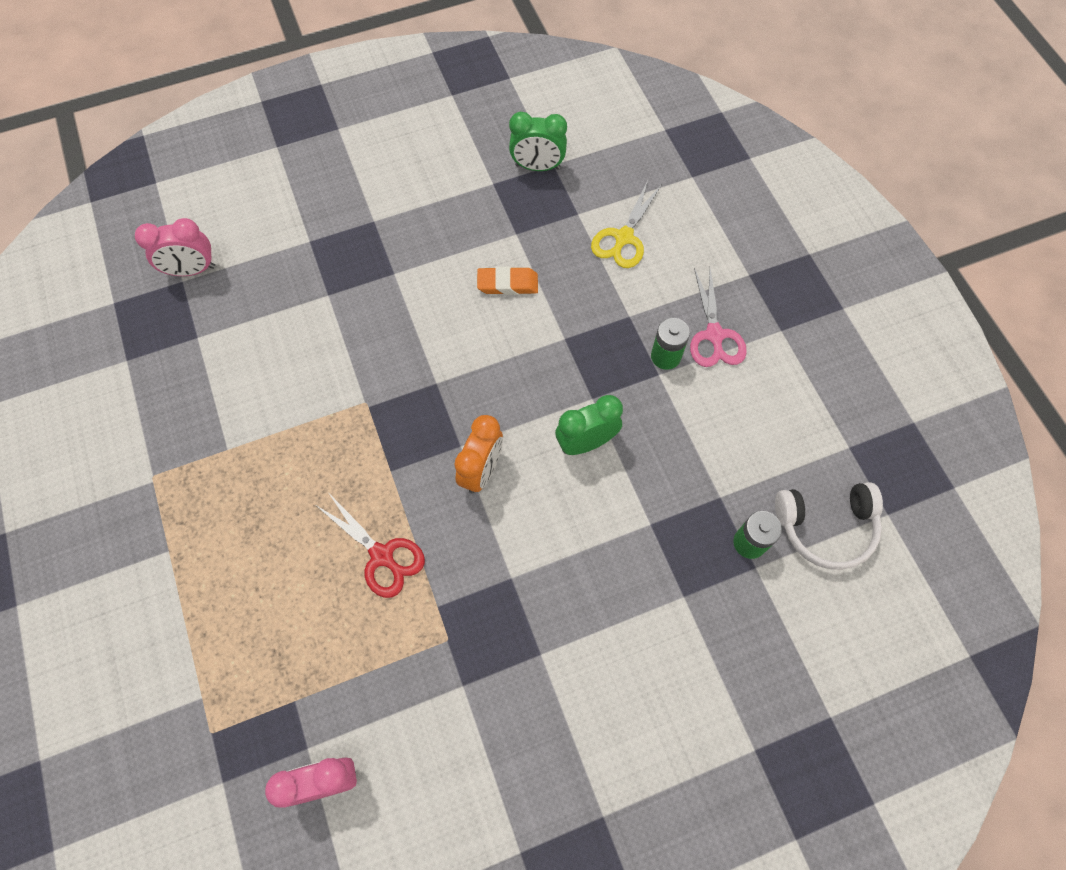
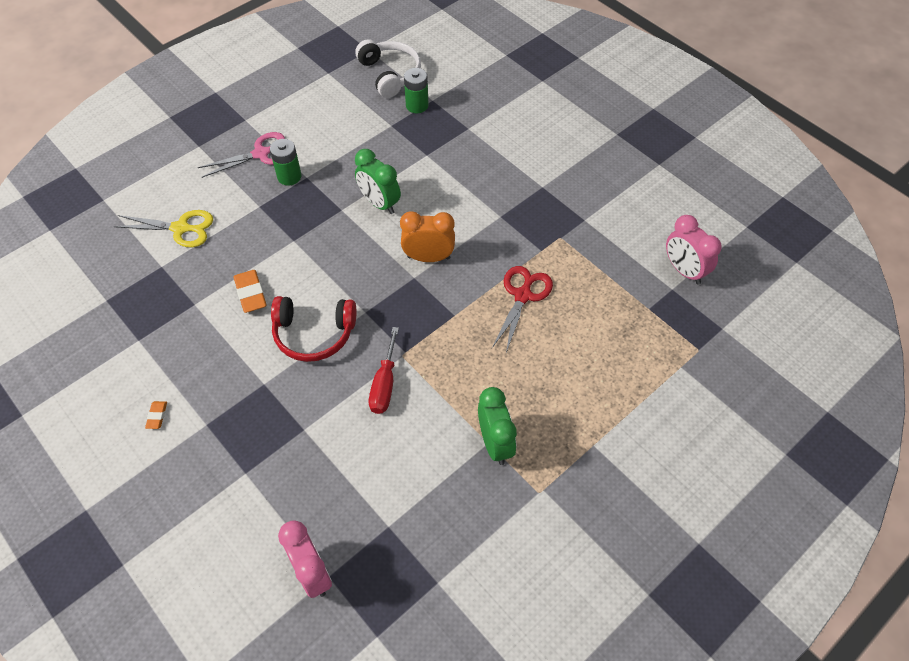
camera: 110 degrees left, 10 degrees down
(340, 376) = (384, 384): none -> red screwdriver
(401, 186) = (157, 416): none -> orange eraser
(430, 328) = (314, 334): none -> red headphones
(537, 167) = (111, 311): green clock -> green clock (495, 443)

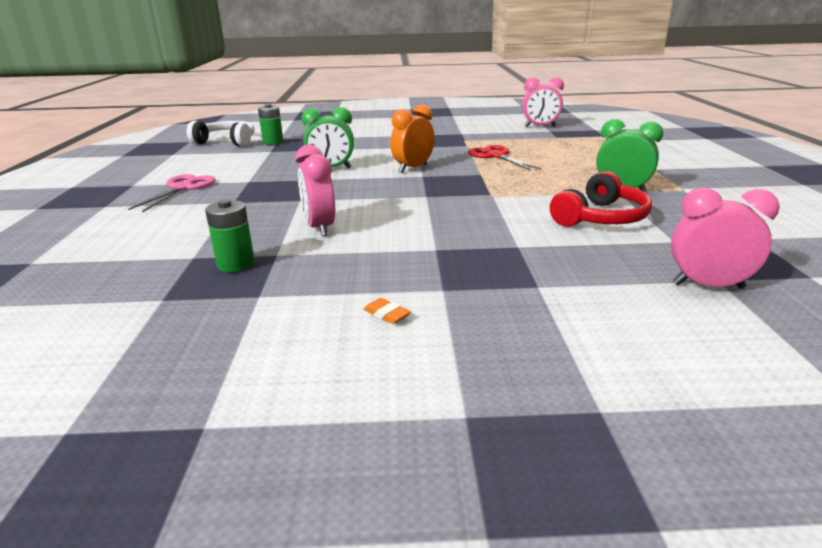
camera: 50 degrees left, 30 degrees down
(180, 228) = (172, 236): yellow scissors -> none
(251, 293) = (319, 228): orange eraser -> pink clock
(289, 176) = (232, 185): green battery -> green battery (236, 264)
(314, 334) = (415, 216): red headphones -> red headphones (601, 218)
(384, 384) = (513, 207): red screwdriver -> none

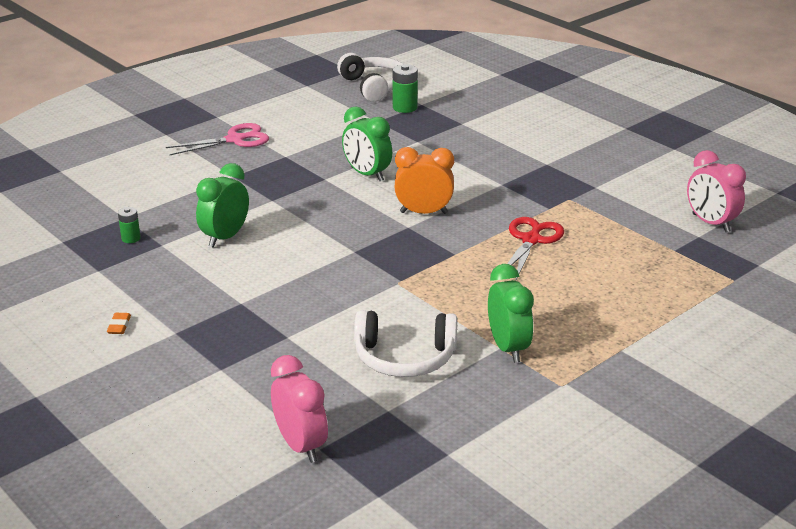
camera: 50 degrees right, 5 degrees up
(236, 264) = (131, 238): green battery -> green battery, size x0.63
(319, 228) = (225, 237): pink clock -> green clock
(601, 218) = (404, 357): red headphones -> white headphones

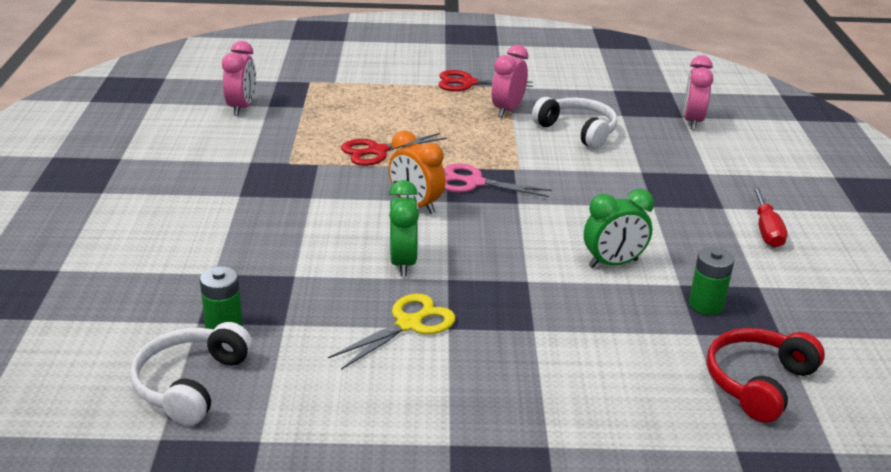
camera: 140 degrees left, 0 degrees up
(64, 207) = (758, 382): none -> red headphones
(119, 326) = (766, 230): orange eraser -> red screwdriver
(131, 238) = (706, 305): green battery -> green battery, size x1.60
(235, 140) = (474, 385): pink scissors -> pink scissors (474, 183)
(310, 148) = (408, 324): none -> yellow scissors
(508, 348) = (507, 110): green clock -> pink clock
(606, 365) = (468, 83): none -> red scissors

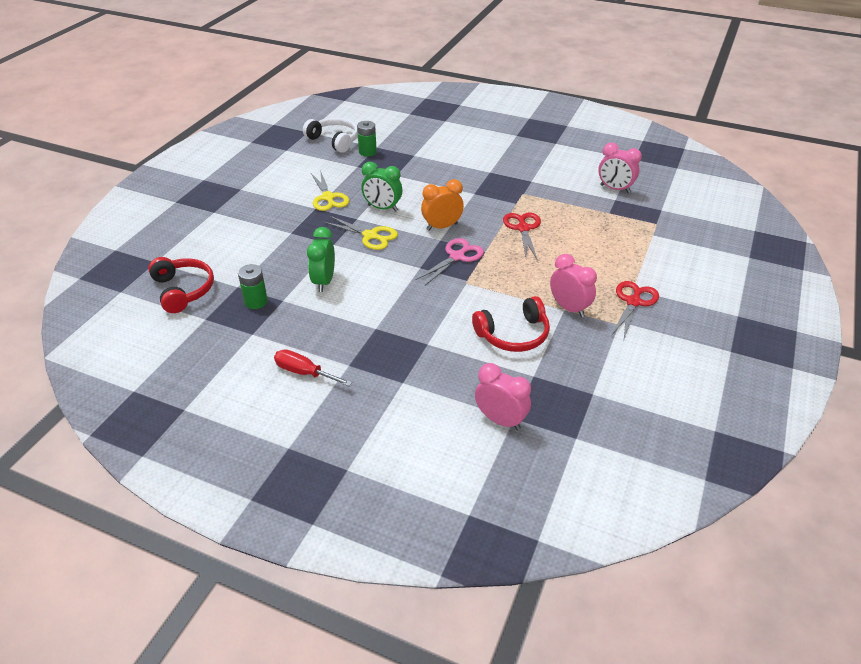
camera: 115 degrees right, 10 degrees up
(482, 255) = (370, 236): none -> yellow scissors
(578, 131) = (513, 335): white headphones -> red headphones

